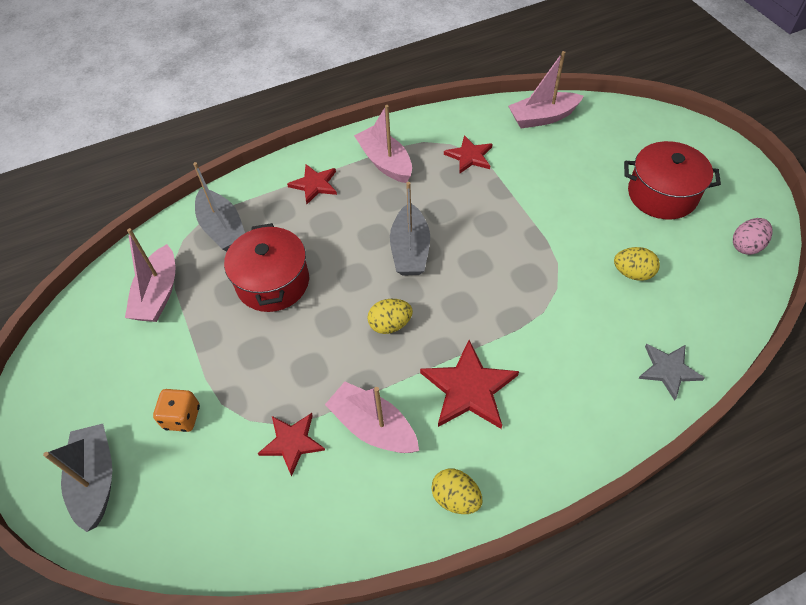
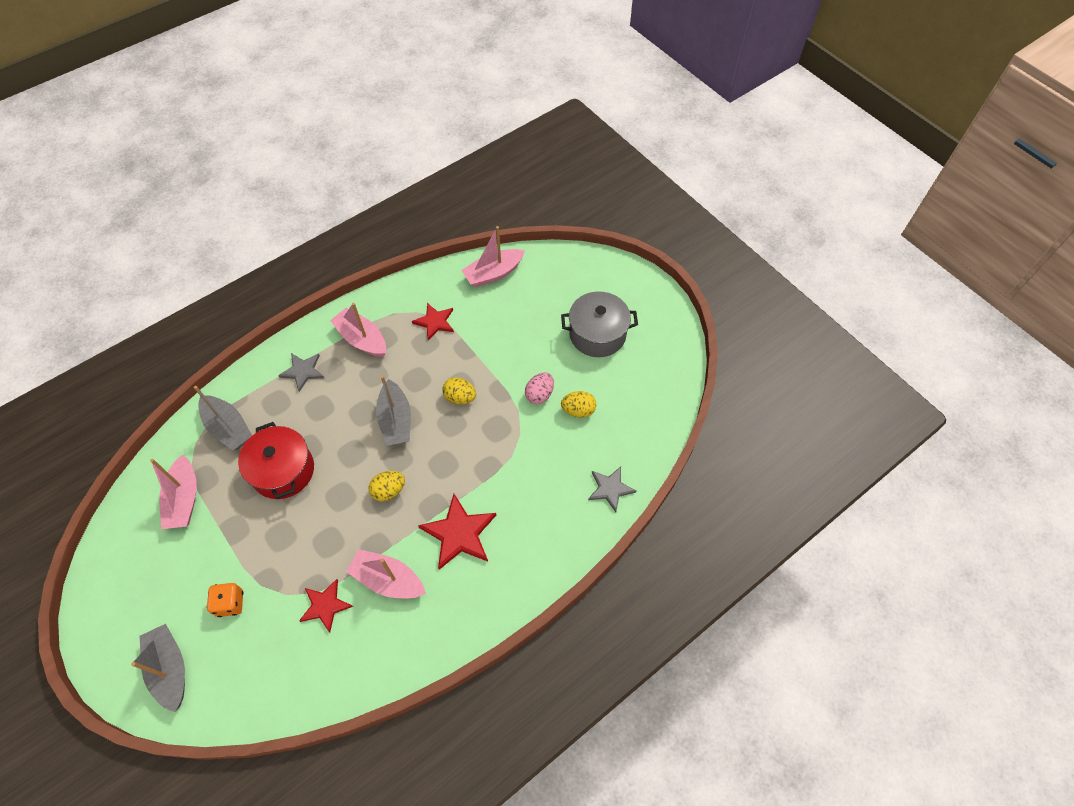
camera: 15 degrees left, 5 degrees up
(314, 184) = (303, 371): red star -> grey star
(455, 498) = (459, 623): yellow egg -> yellow egg (460, 397)
(662, 194) = (597, 334): red pot -> grey pot
(746, 246) = (664, 371): pink egg -> pink egg (539, 394)

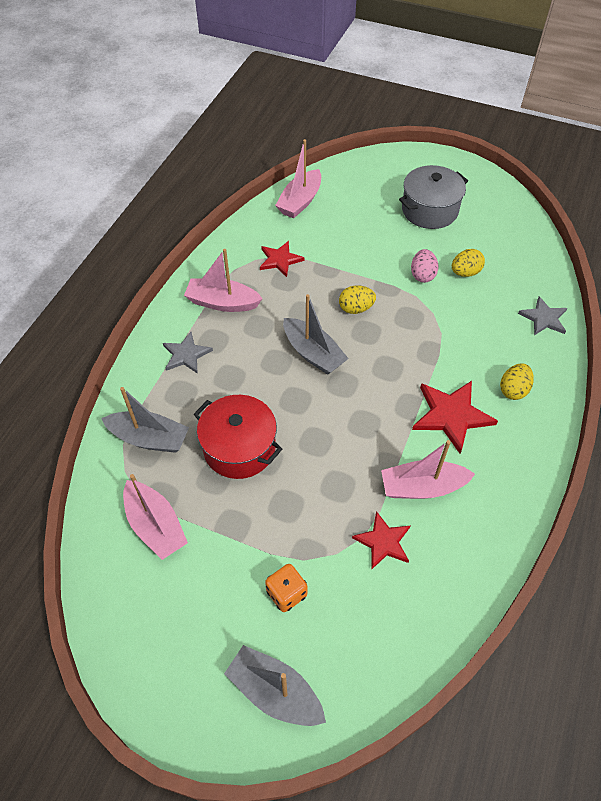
camera: 30 degrees left, 5 degrees down
(389, 491) = (357, 413): yellow egg -> yellow egg (513, 390)

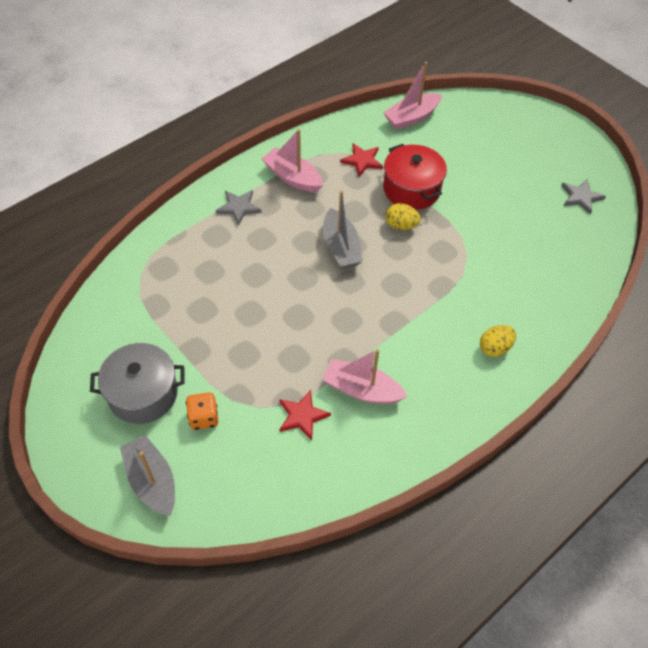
camera: 25 degrees right, 0 degrees up
(149, 438) = (172, 259): grey boat -> none
(155, 526) = (138, 325): pink boat -> none
(239, 448) = (235, 296): red pot -> red pot (411, 189)
(422, 275) = (479, 220): pink egg -> none
(429, 210) = (524, 167): grey pot -> grey pot (143, 393)
(451, 415) = (425, 345): red star -> none
(465, 272) = (520, 233): yellow egg -> none
(543, 318) = (566, 300): grey star -> grey star (581, 197)

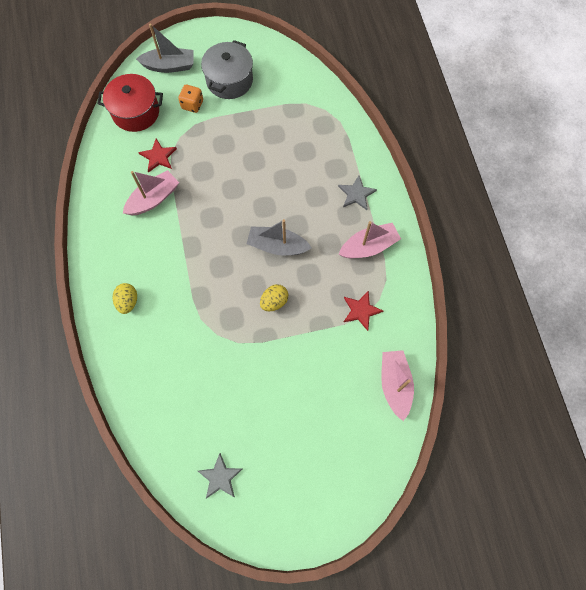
camera: 120 degrees right, 15 degrees up
(411, 189) = (308, 332): red pot -> red pot (136, 112)

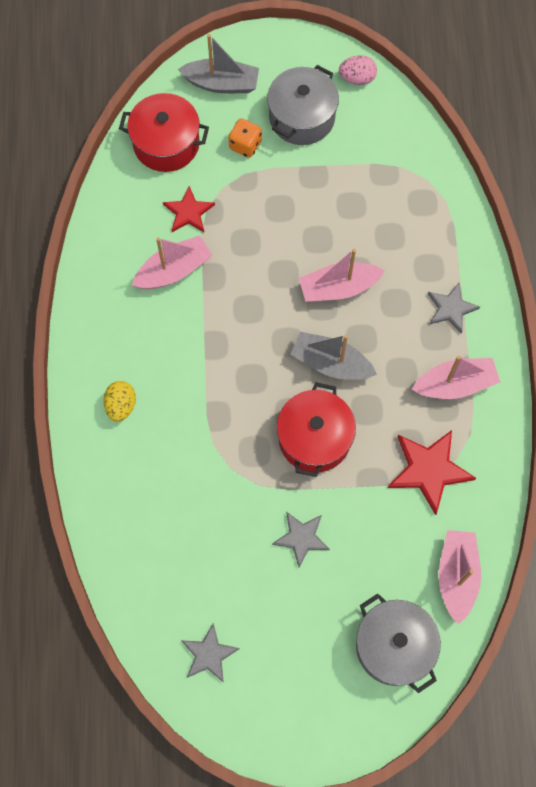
camera: 10 degrees right, 0 degrees up
(264, 49) = (357, 78): none -> pink egg
(274, 192) = (338, 288): none -> pink boat
(274, 301) = (314, 438): yellow egg -> red pot
(276, 376) = (301, 538): none -> grey star
(358, 445) = (394, 646): none -> grey pot
(361, 310) = (429, 470): red star -> red star, size x1.56

